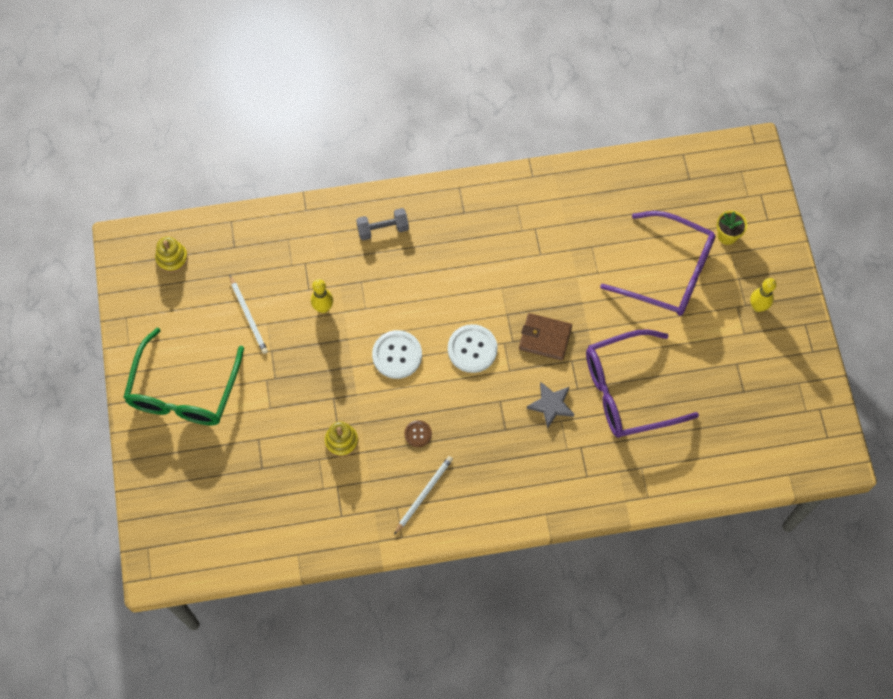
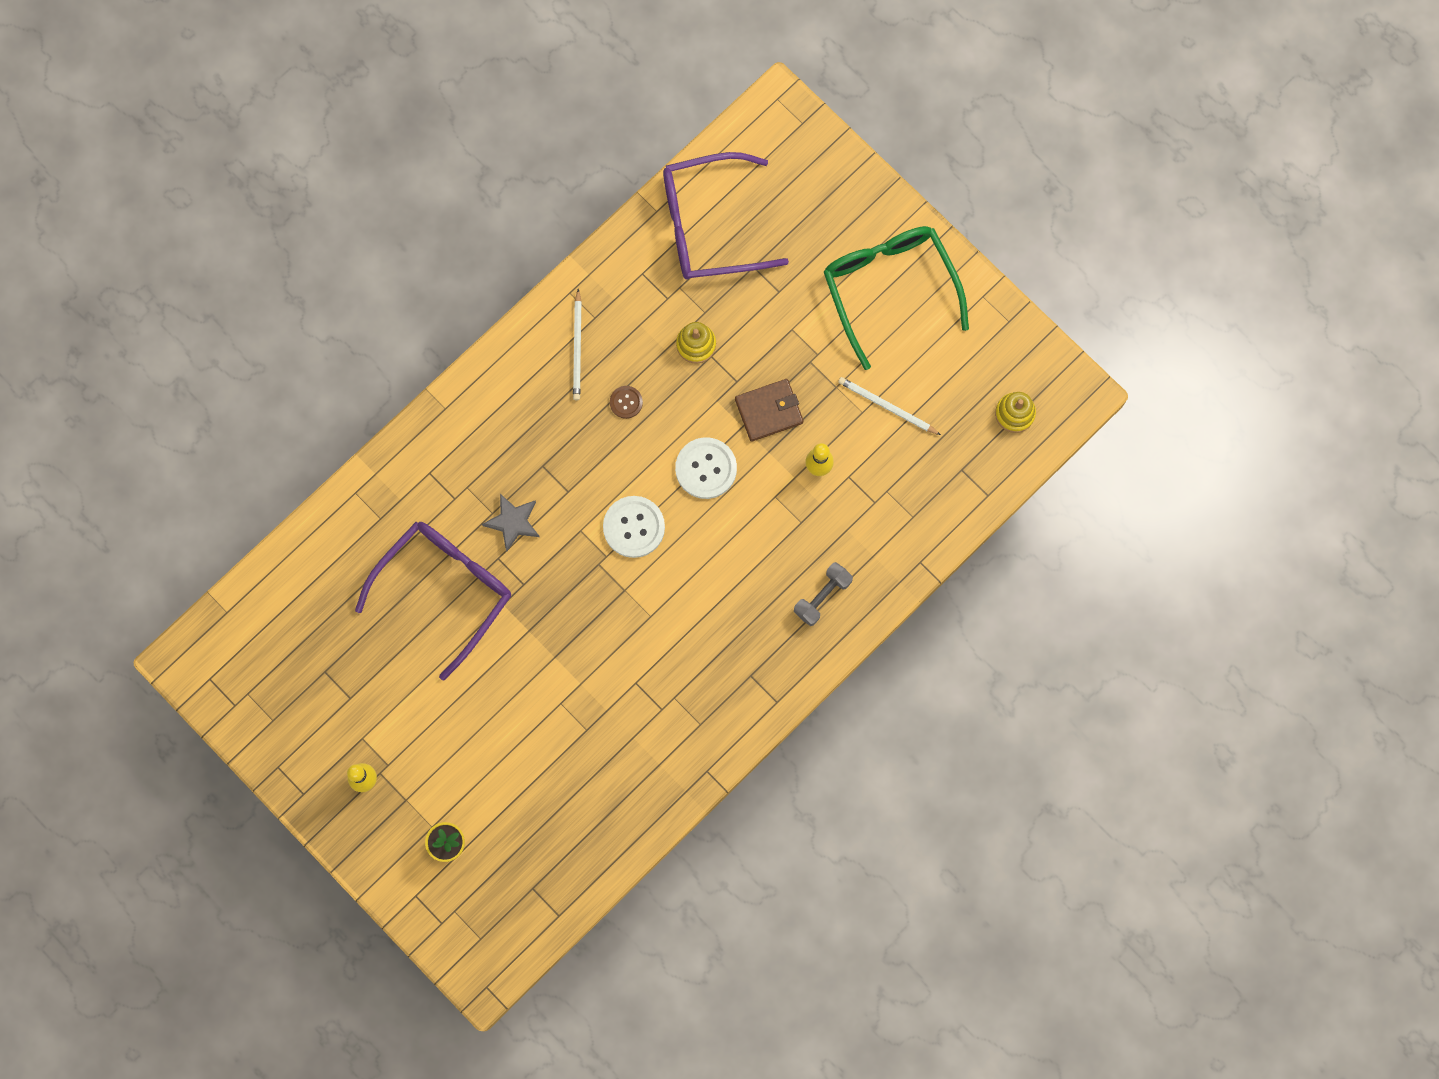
camera: 145 degrees right, 10 degrees up
(545, 338) = (567, 590): brown wallet -> brown wallet (769, 411)
(669, 272) = (484, 756): purple glasses -> purple glasses (708, 225)

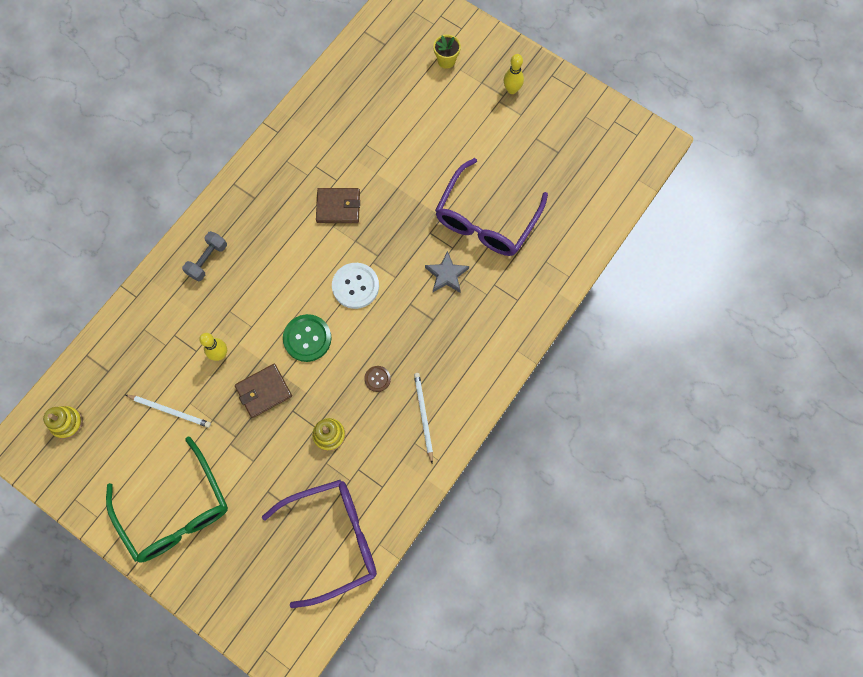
camera: 170 degrees right, 5 degrees down
(639, 642) = (338, 207): none -> brown wallet
(706, 468) = (307, 338): white button -> green button

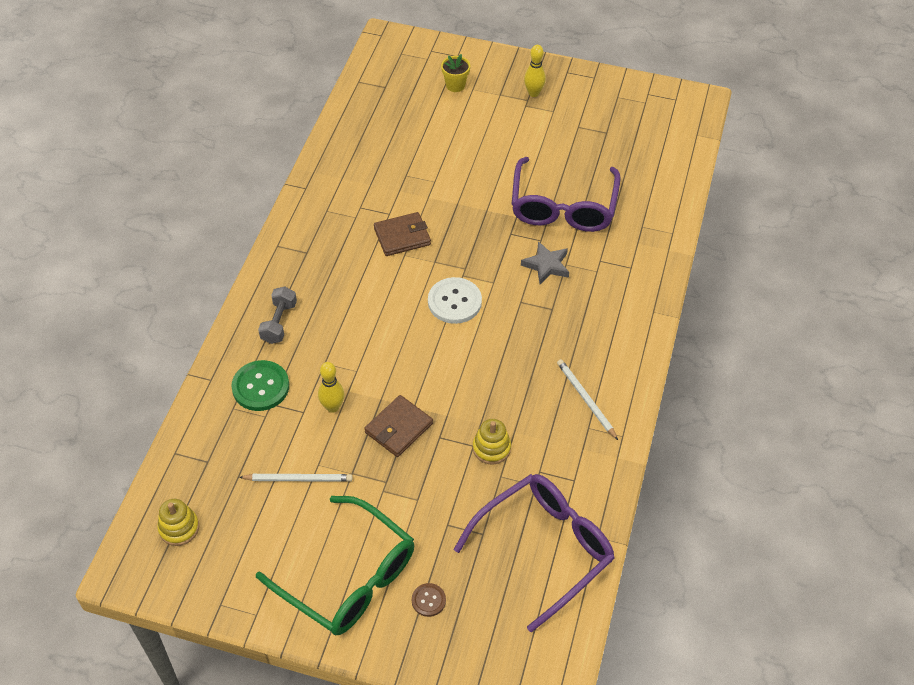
camera: 20 degrees left, 20 degrees down
(307, 338) = (424, 364): green button -> green button (260, 387)
(377, 379) = (519, 380): brown button -> brown button (428, 600)

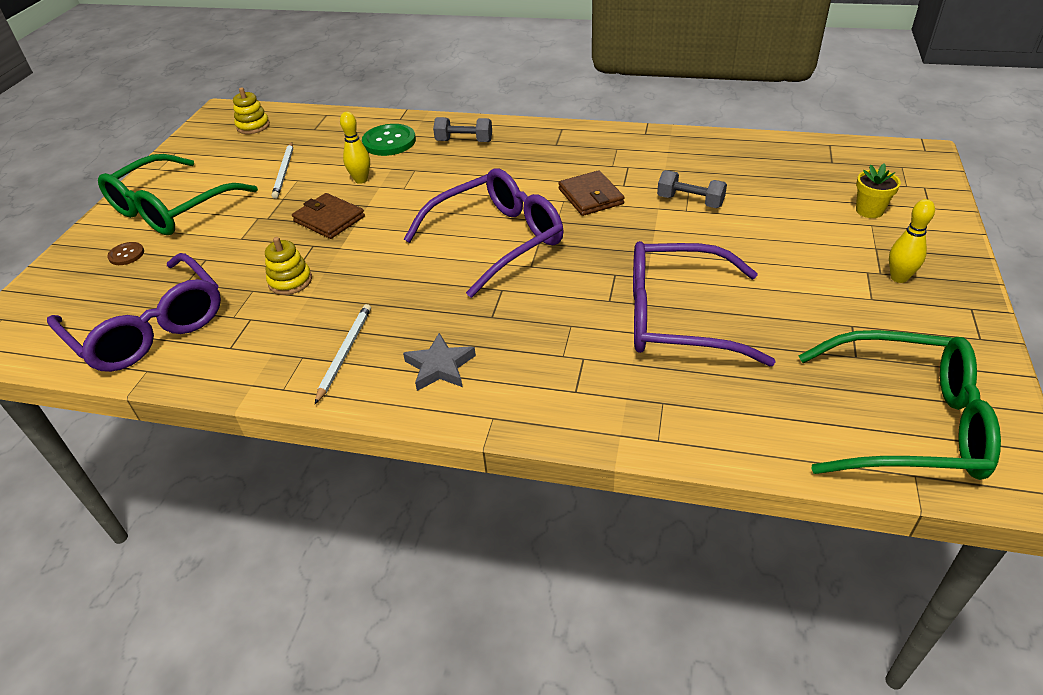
camera: 90 degrees right, 10 degrees down
(423, 177) = (690, 201): none -> grey dumbbell
(454, 302) = (497, 240): white button -> purple glasses
(546, 265) = (565, 308): grey star -> grey star (440, 366)
(586, 399) = (345, 353): white pencil -> white pencil turned 45 degrees counterclockwise
(660, 127) = (907, 423): none -> green glasses

